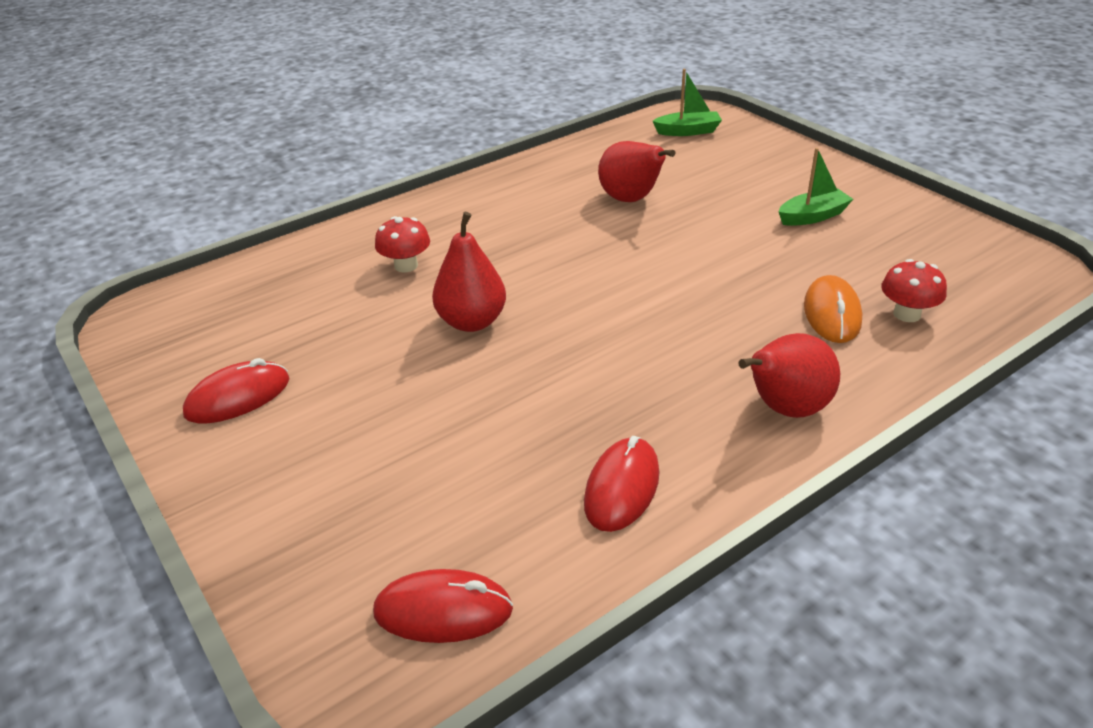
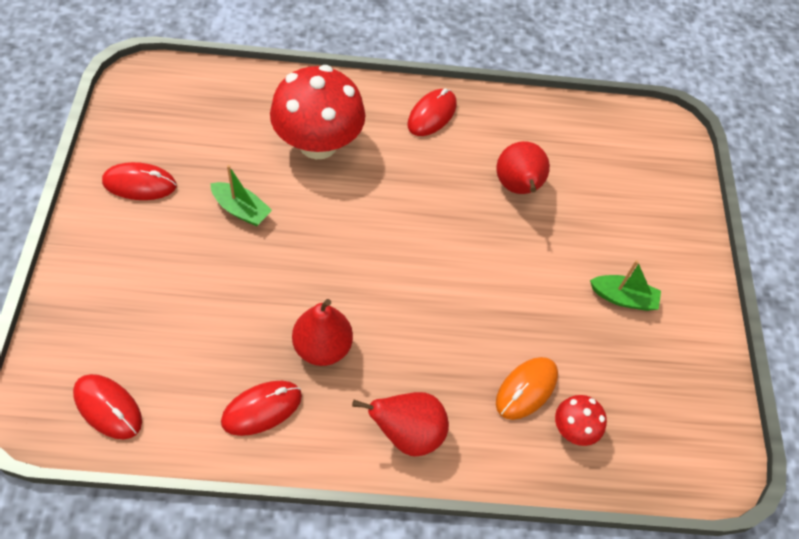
camera: 30 degrees right, 20 degrees up
(406, 266) = (318, 143): red mushroom -> red mushroom, size x2.15
(472, 322) = (308, 222): red pear -> red pear (322, 347)
(491, 195) = (432, 115): none -> red mouse
(688, 131) = (639, 146): green boat -> green boat (241, 210)

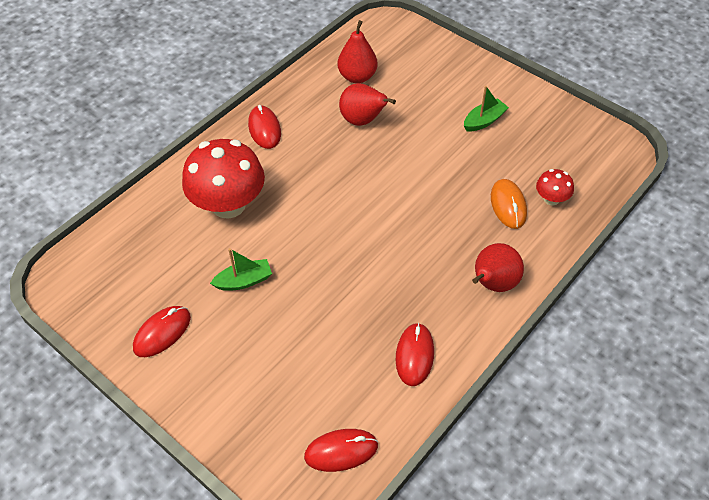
camera: 45 degrees left, 5 degrees down
(322, 347) = (395, 295): red pear -> red pear (357, 77)

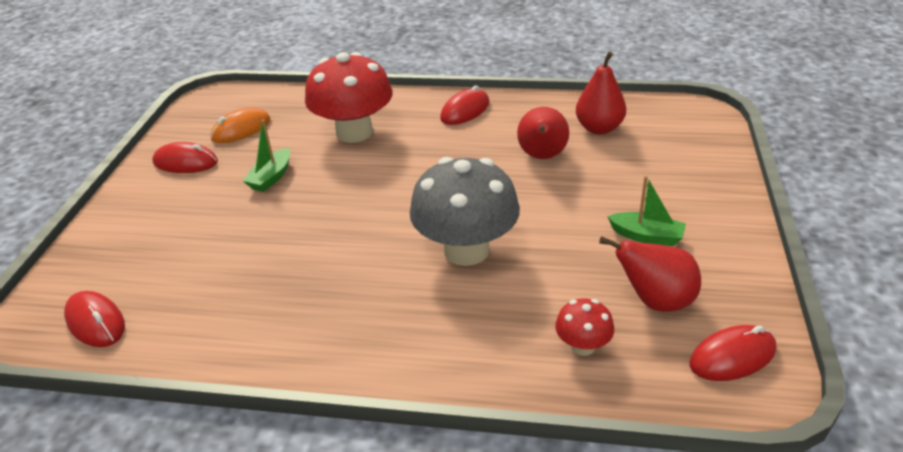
camera: 60 degrees right, 15 degrees down
(244, 281) = (271, 177): green boat -> green boat turned 75 degrees clockwise
(414, 355) = (246, 325): red mouse -> red mouse (732, 356)
(429, 208) = (466, 250): none -> grey mushroom
(493, 284) = (394, 347): red pear -> red pear (655, 301)
(508, 205) = (532, 310): orange mouse -> orange mouse (241, 129)

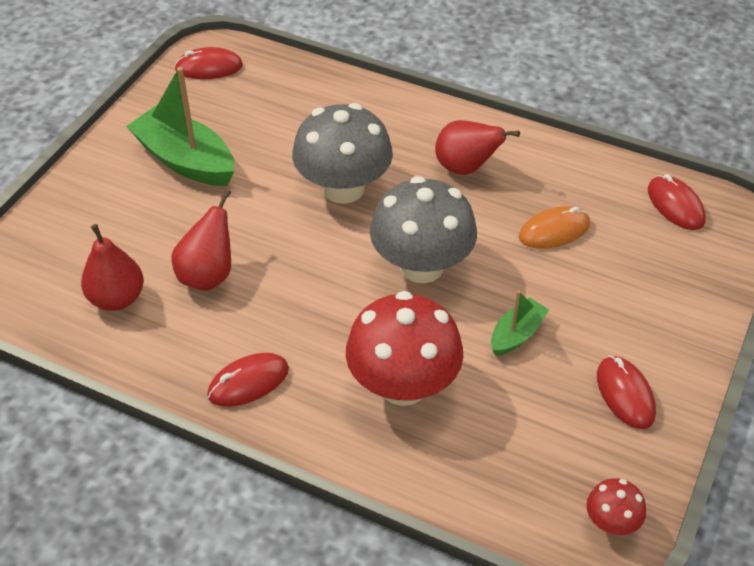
camera: 165 degrees left, 10 degrees up
(185, 162) = (625, 394): red mouse -> red mouse turned 45 degrees clockwise
(241, 129) = (554, 441): orange mouse -> orange mouse (554, 231)
(363, 204) = (421, 266): none -> grey mushroom
(583, 346) = (299, 96): red mushroom -> red mushroom (611, 522)
(647, 236) = (185, 160): green boat -> green boat, size x1.89
(655, 301) = (226, 111): red pear -> red pear (466, 168)

